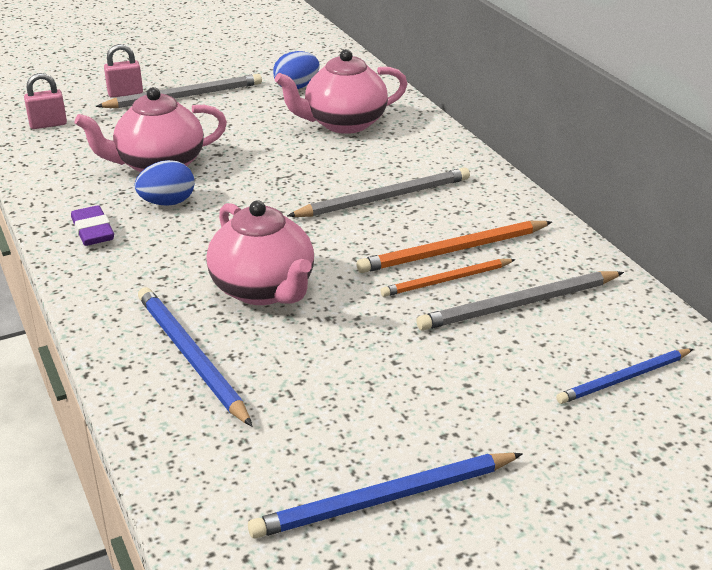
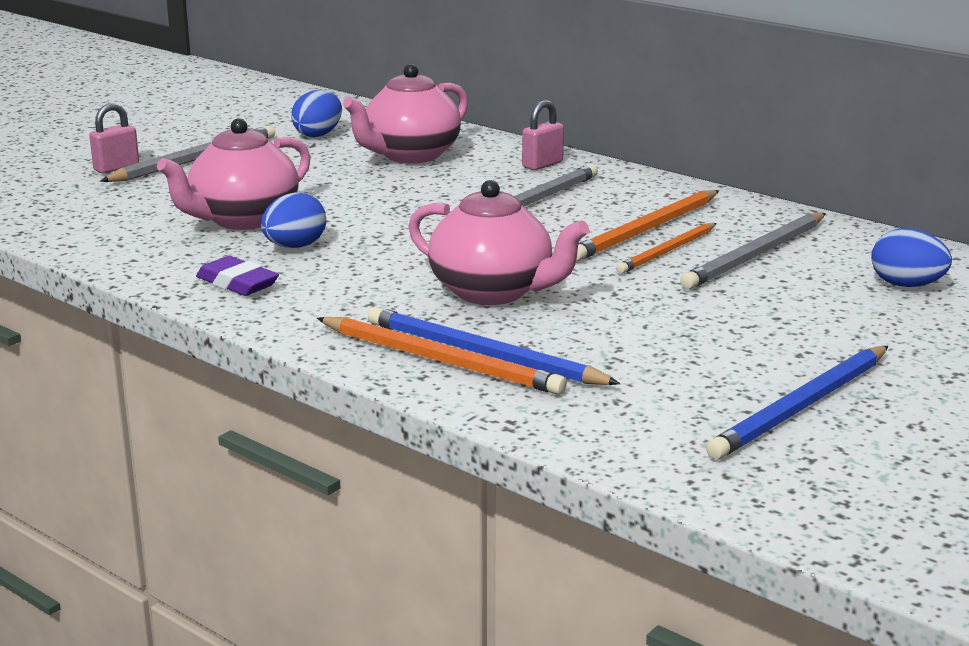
camera: 25 degrees left, 10 degrees down
(48, 124) = (53, 208): pink padlock -> pink padlock (542, 165)
(154, 354) = (441, 361): none -> orange pencil
(623, 379) = (906, 285): blue pencil -> blue egg

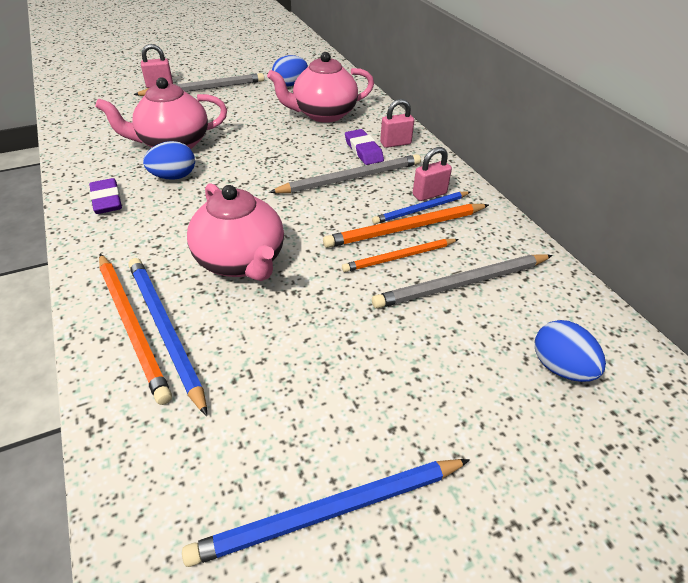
camera: 25 degrees right, 20 degrees up
(511, 178) = (363, 151): none -> purple eraser
(639, 199) = (429, 194): none -> pink padlock
(644, 212) = (421, 209): none -> blue pencil

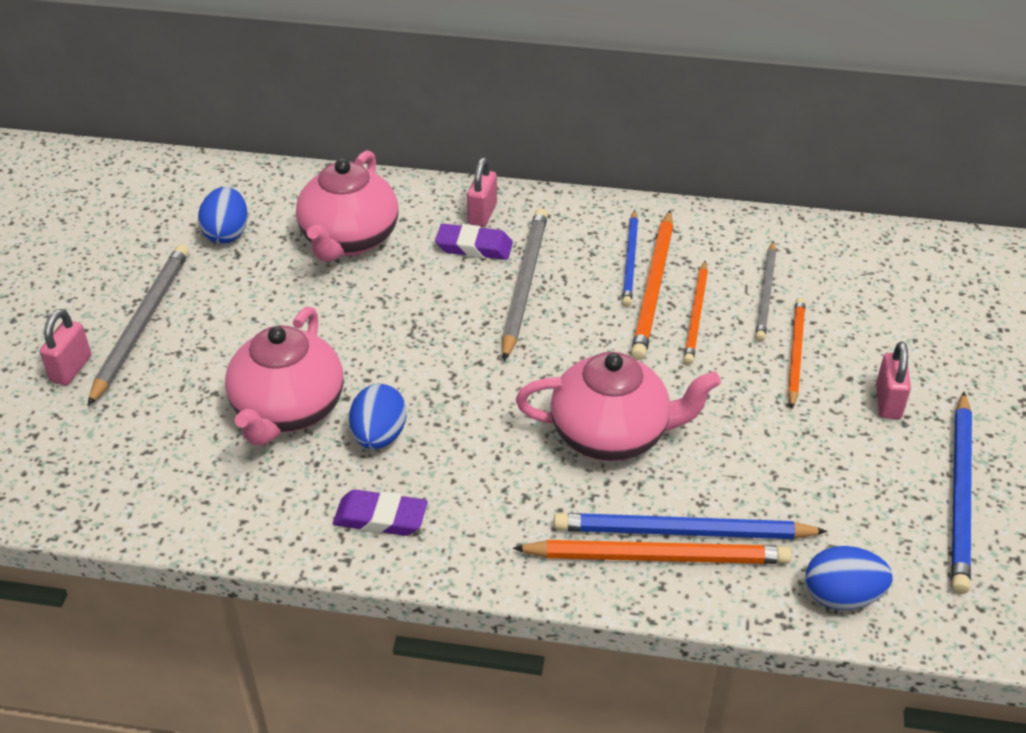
camera: 55 degrees left, 0 degrees up
(412, 324) = (795, 353): none -> orange pencil
(429, 194) = (608, 241): pink padlock -> pink padlock (888, 402)
(462, 284) = (766, 294): grey pencil -> grey pencil, size x0.66
(560, 367) = (903, 293): blue egg -> blue egg (842, 596)

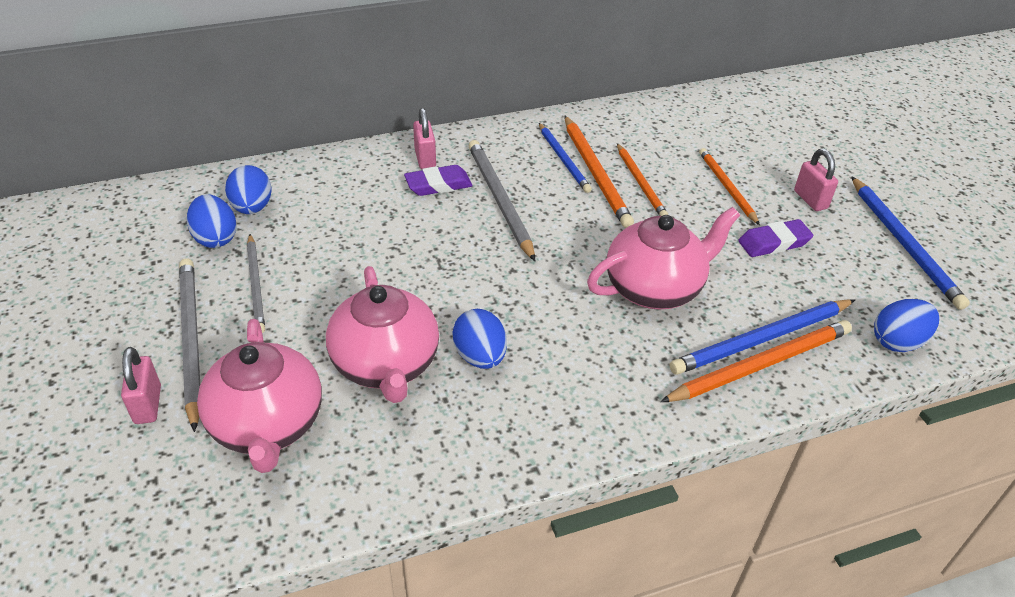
camera: 30 degrees left, 0 degrees up
(279, 213) = (252, 208): none -> blue egg
(349, 240) = (331, 210): pink teapot -> pink teapot (268, 425)
(380, 518) = (534, 422): purple eraser -> purple eraser (774, 243)
(766, 294) = (674, 154): grey pencil -> grey pencil (256, 285)

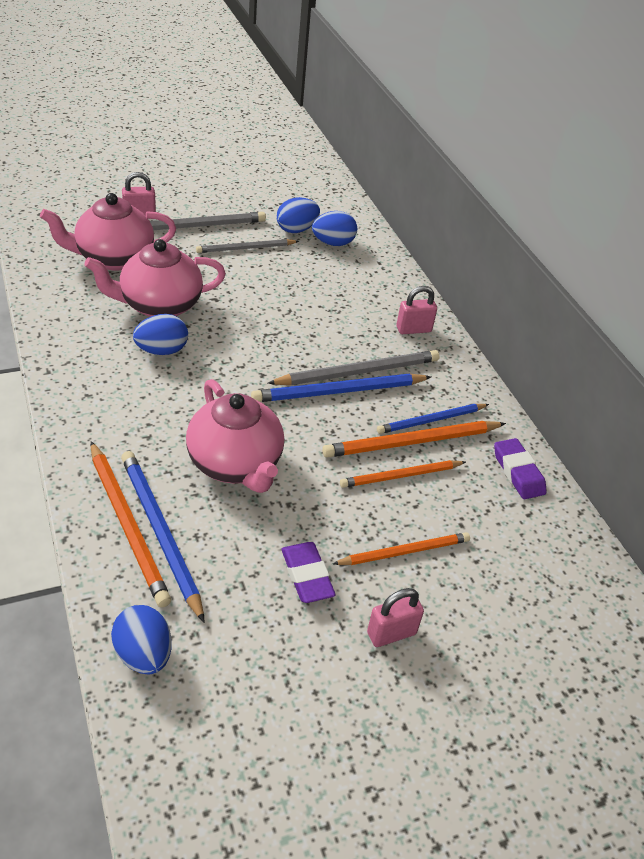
camera: 85 degrees right, 0 degrees up
(438, 185) = (376, 336): purple eraser -> purple eraser (518, 472)
(904, 244) = (310, 718): blue pencil -> blue pencil (338, 392)

